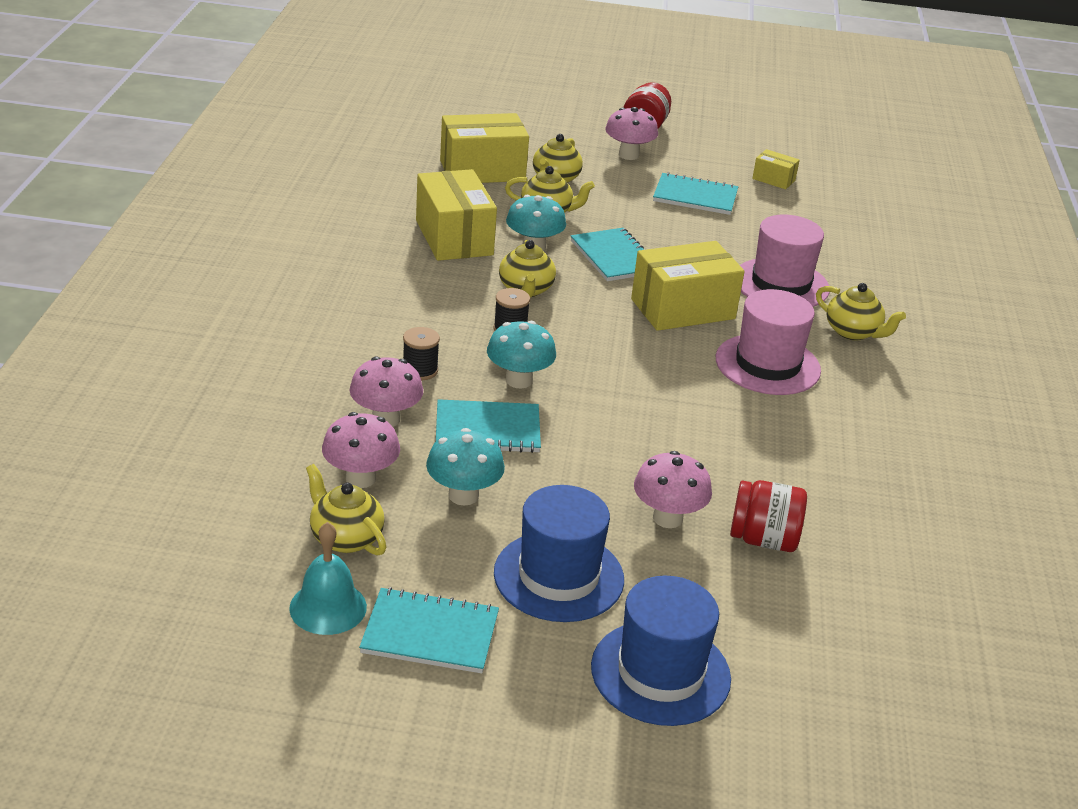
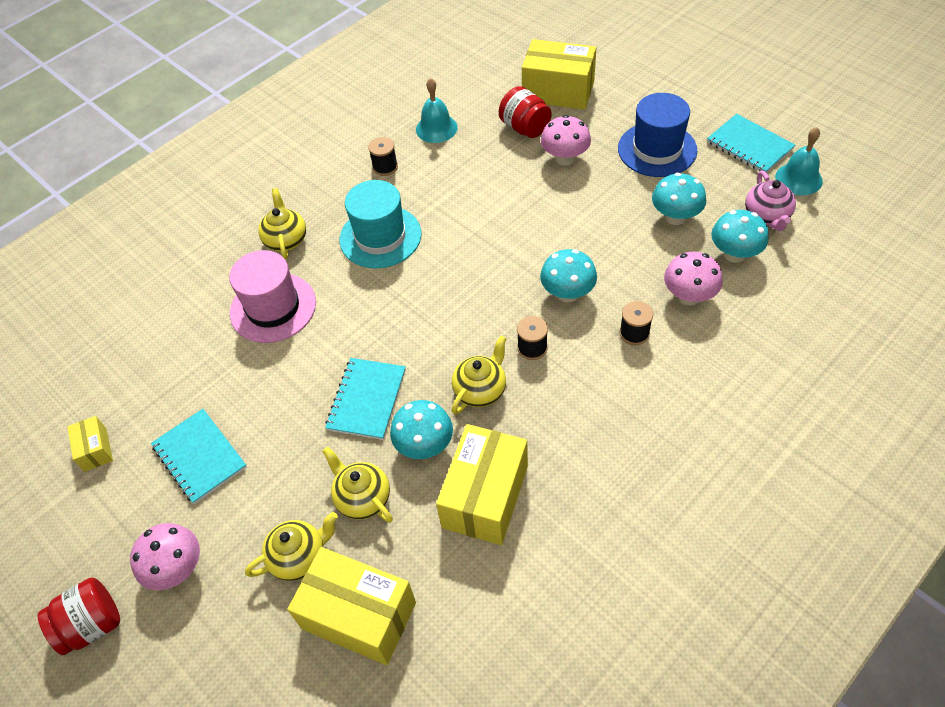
camera: 135 degrees left, 20 degrees up
(345, 538) = (767, 216): yellow teapot -> pink teapot
(360, 478) = (734, 254): pink mushroom -> turquoise mushroom
(487, 429) = (623, 260): turquoise notebook -> none
(660, 672) = (645, 89): blue hat -> none
(683, 309) = (378, 313): yellow box -> yellow box (558, 91)
(767, 365) = (380, 237): pink hat -> turquoise hat
(862, 430) = (385, 167): none -> black spool
(870, 496) = (436, 128): none -> turquoise bell

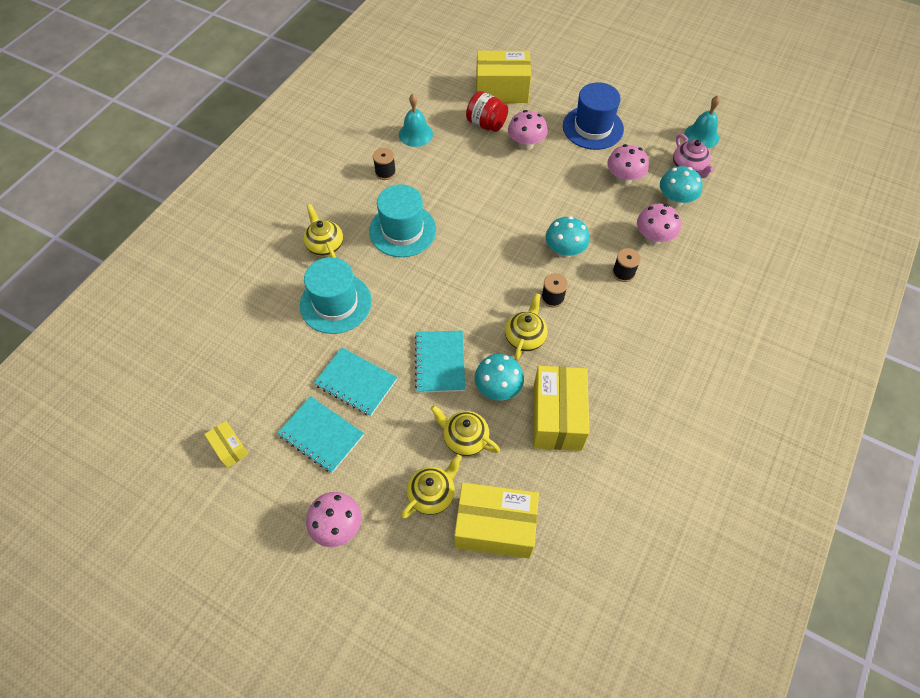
camera: 20 degrees left, 5 degrees up
(92, 625) = (284, 587): red jar -> none
(273, 307) = (335, 303): pink hat -> turquoise hat
(675, 217) = (623, 179): turquoise mushroom -> pink mushroom
(749, 145) = (659, 115): turquoise notebook -> turquoise notebook (356, 382)

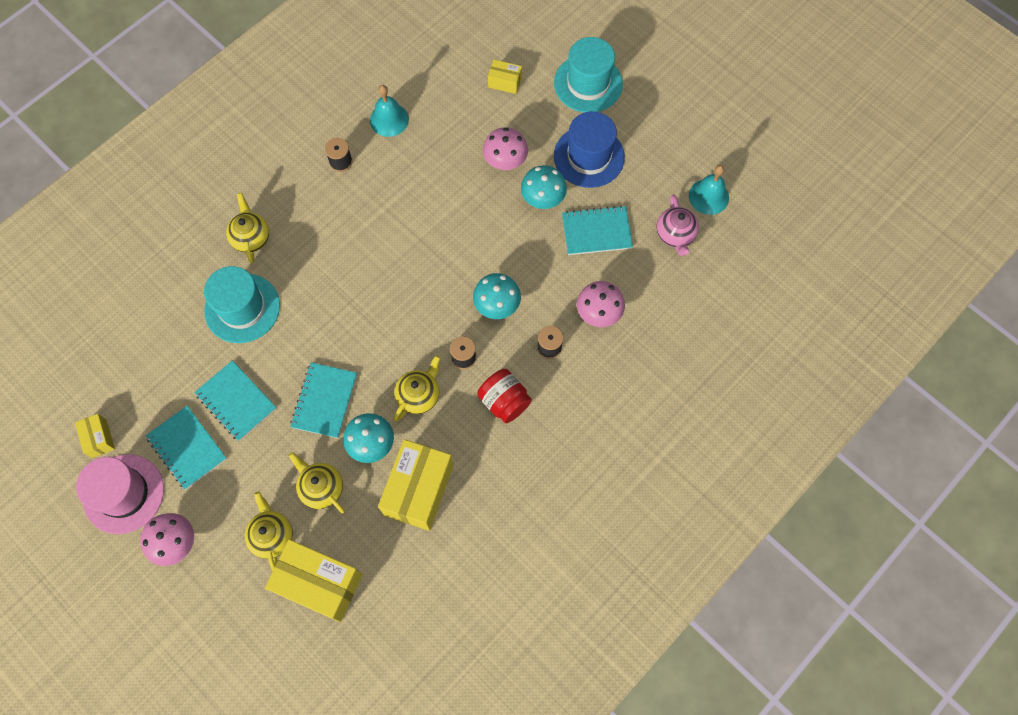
camera: 15 degrees right, 10 degrees up
(269, 493) = (123, 494): none -> pink hat
(402, 230) = (336, 239): turquoise hat -> turquoise hat (588, 83)
(432, 494) = (272, 535): yellow teapot -> yellow teapot turned 75 degrees counterclockwise
(486, 124) = (471, 124): red jar -> red jar (504, 401)
(502, 90) = (505, 82): yellow box -> yellow box, size x0.49
(623, 179) = (596, 232): pink mushroom -> turquoise notebook
(675, 200) = (642, 273): turquoise mushroom -> turquoise mushroom (543, 199)

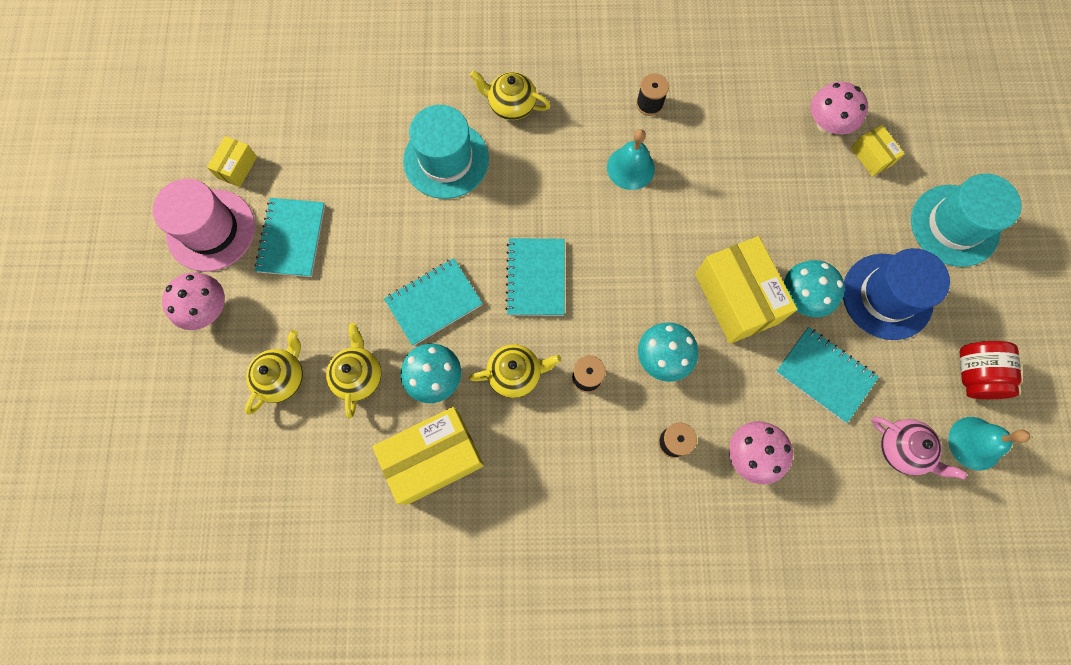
camera: 45 degrees right, 5 degrees up
(236, 401) = (365, 235): turquoise notebook -> turquoise notebook (536, 278)
(251, 237) = (511, 105): yellow teapot -> yellow teapot turned 105 degrees counterclockwise
(319, 583) = (277, 457): yellow box -> yellow box (736, 298)
(389, 119) = (729, 101): turquoise bell -> turquoise bell (630, 168)
(504, 401) = (583, 453): red jar -> red jar (974, 374)
(505, 161) = (800, 231): pink mushroom -> pink mushroom (827, 124)
(675, 235) = (902, 449): pink teapot -> pink teapot turned 90 degrees counterclockwise

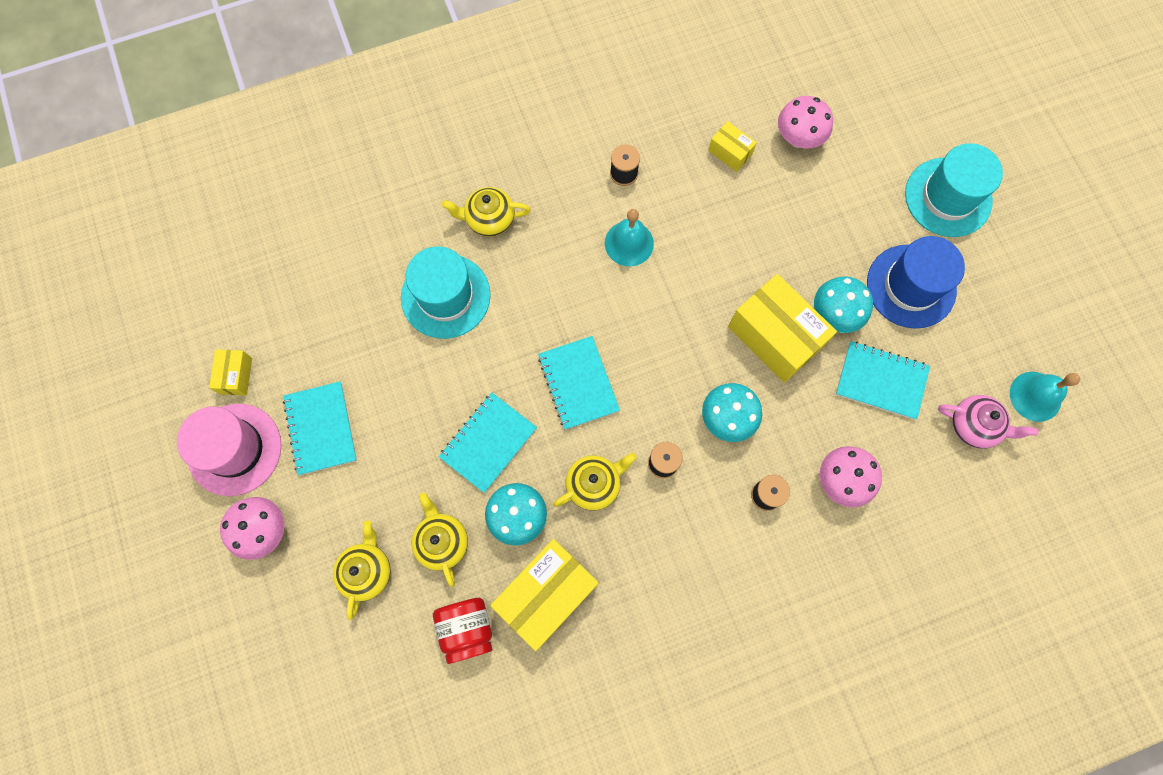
camera: 20 degrees left, 0 degrees up
(871, 156) = (850, 156): yellow box -> yellow box (730, 152)
(974, 374) = (1013, 332): red jar -> red jar (467, 629)

